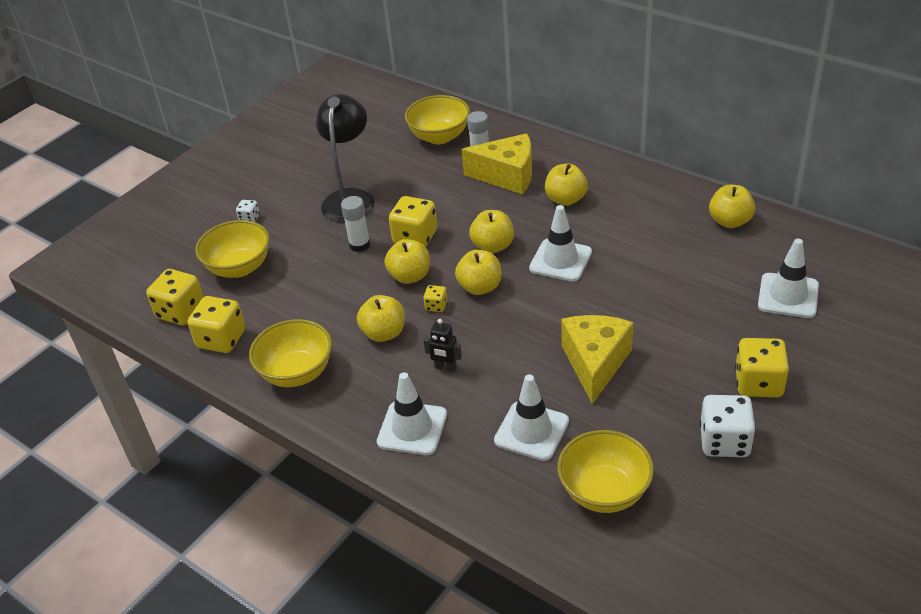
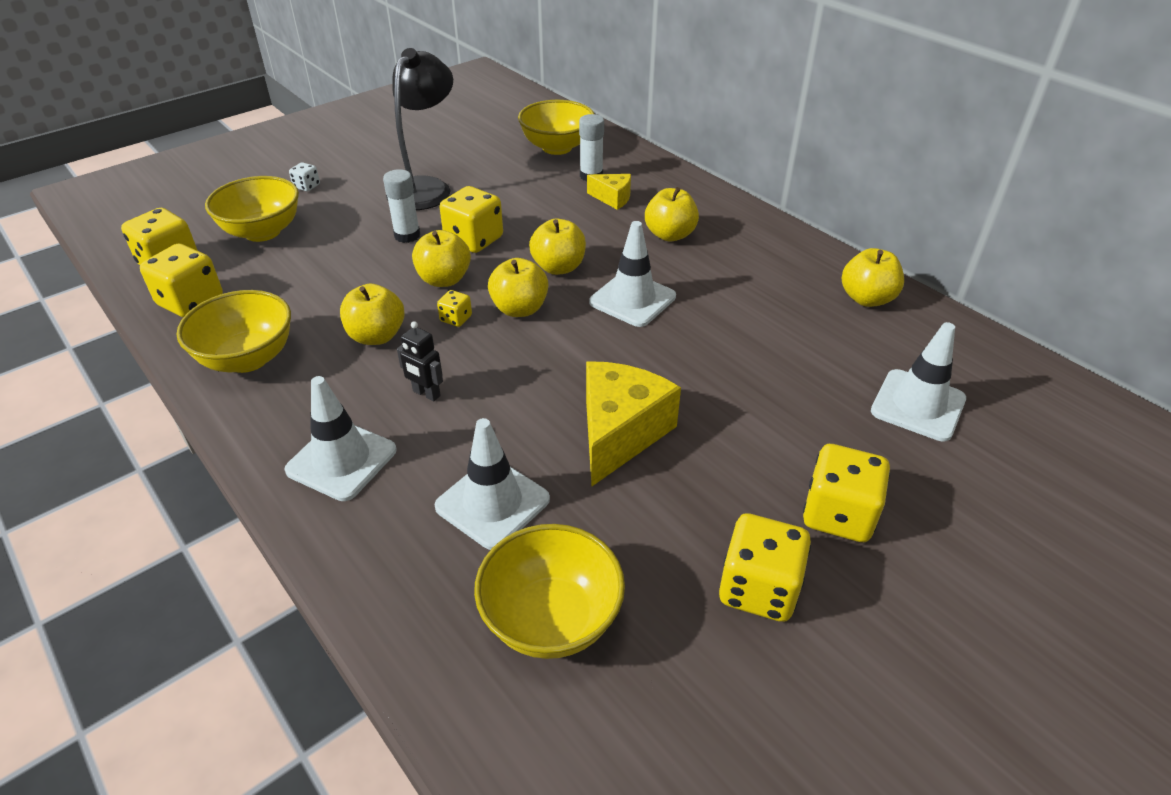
camera: 10 degrees right, 0 degrees up
(507, 176) = (613, 198): yellow cheese -> yellow cheese, size x0.53
(724, 441) = (758, 589): white dice -> yellow dice

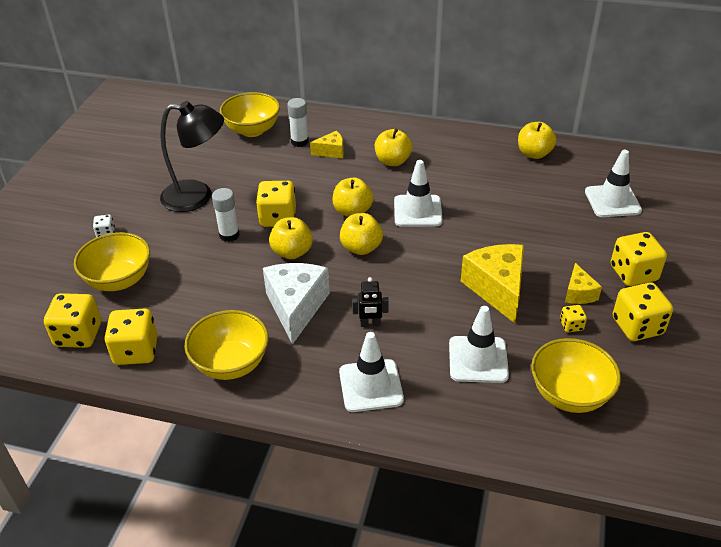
camera: 35 degrees left, 0 degrees up
(376, 336) = (296, 307): yellow apple -> white cheese
(426, 187) = (197, 196): black lamp -> black lamp turned 105 degrees clockwise
(456, 319) = (331, 272): yellow dice -> yellow dice (571, 325)
(723, 497) = (578, 293): none -> yellow cheese

